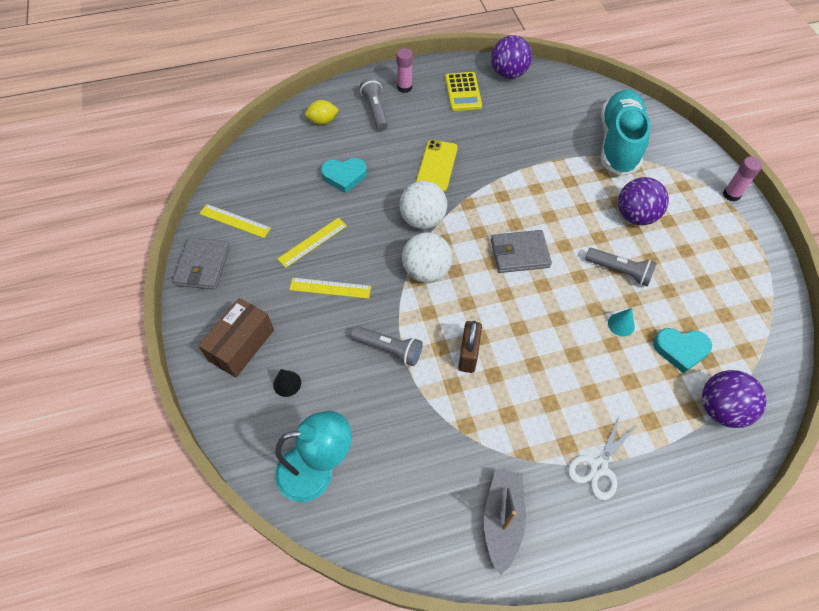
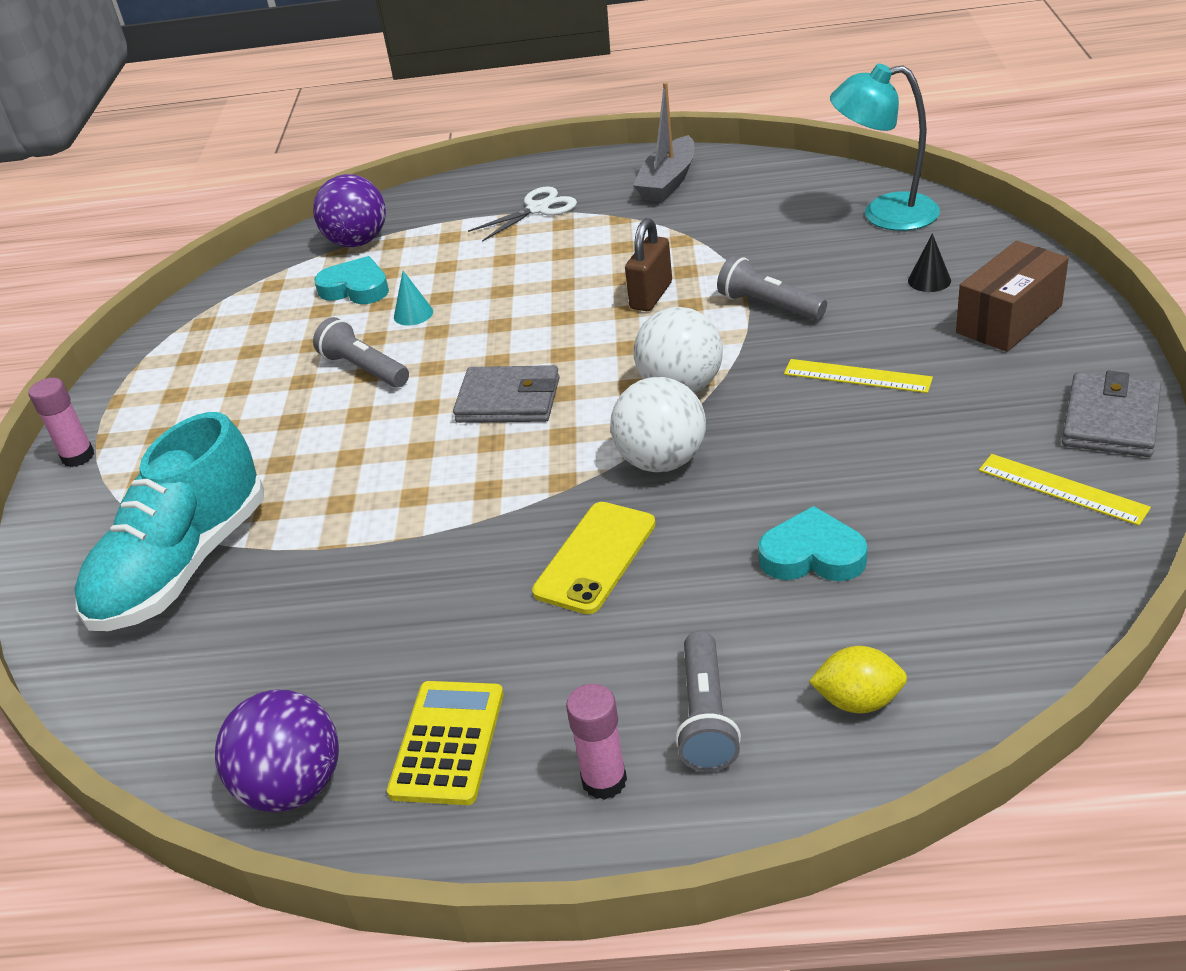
camera: 160 degrees left, 20 degrees down
(312, 242) = (889, 442): yellow ruler -> none
(635, 216) = (271, 438): purple ball -> none

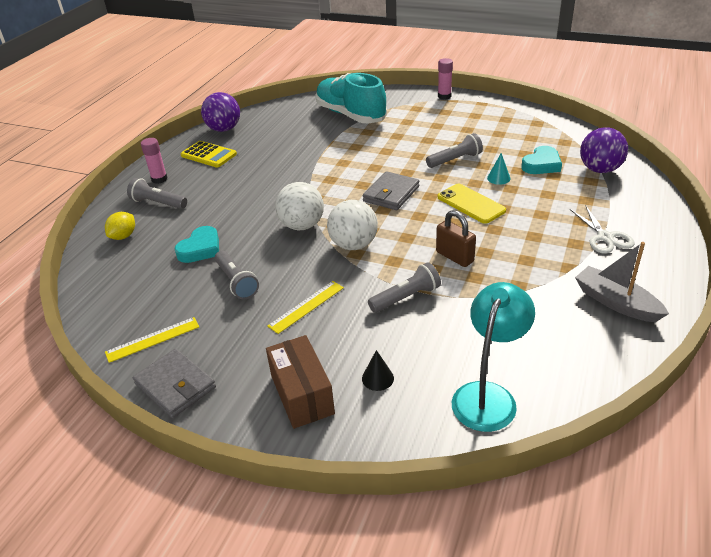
camera: 110 degrees right, 0 degrees up
(595, 557) = (260, 197): yellow phone -> yellow phone (471, 204)
(863, 466) = (236, 282): none -> grey flashlight

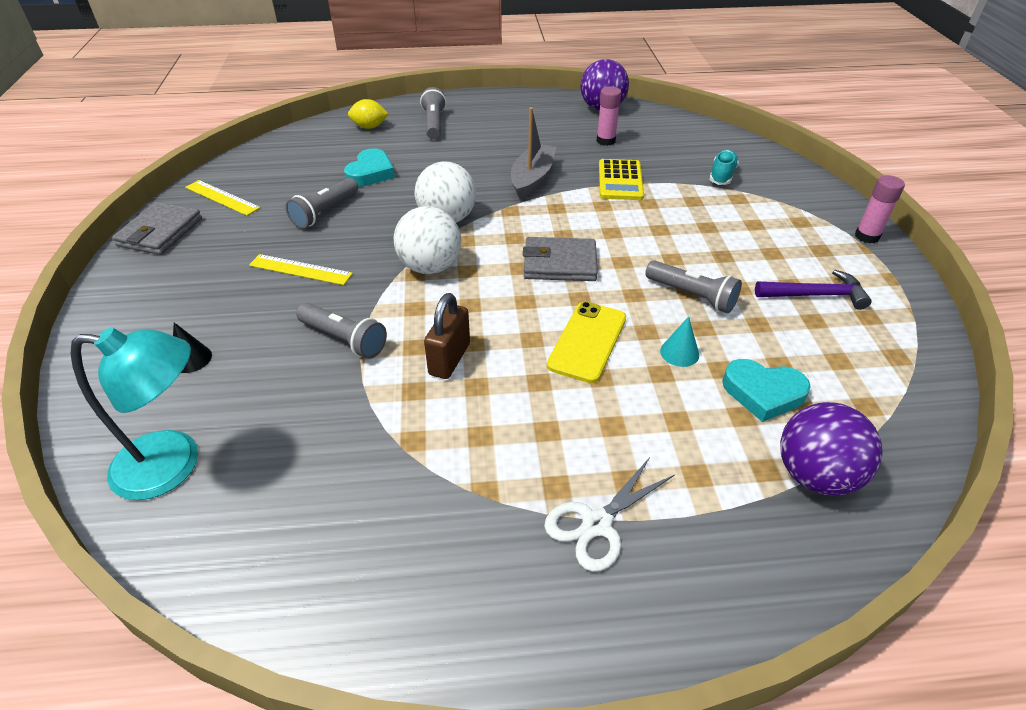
camera: 60 degrees right, 5 degrees up
(159, 179) = (476, 109): pink glue stick -> pink glue stick (605, 141)
(200, 249) = (370, 173): turquoise heart -> turquoise heart turned 75 degrees counterclockwise
(208, 155) = (542, 118): yellow calculator -> yellow calculator (620, 180)
(302, 394) = (158, 312): brown box -> none
(350, 115) = (722, 176): turquoise shoe -> turquoise shoe, size x0.43
(480, 126) = (815, 295): none -> purple hammer
(616, 302) = (418, 574): grey boat -> grey boat (532, 179)

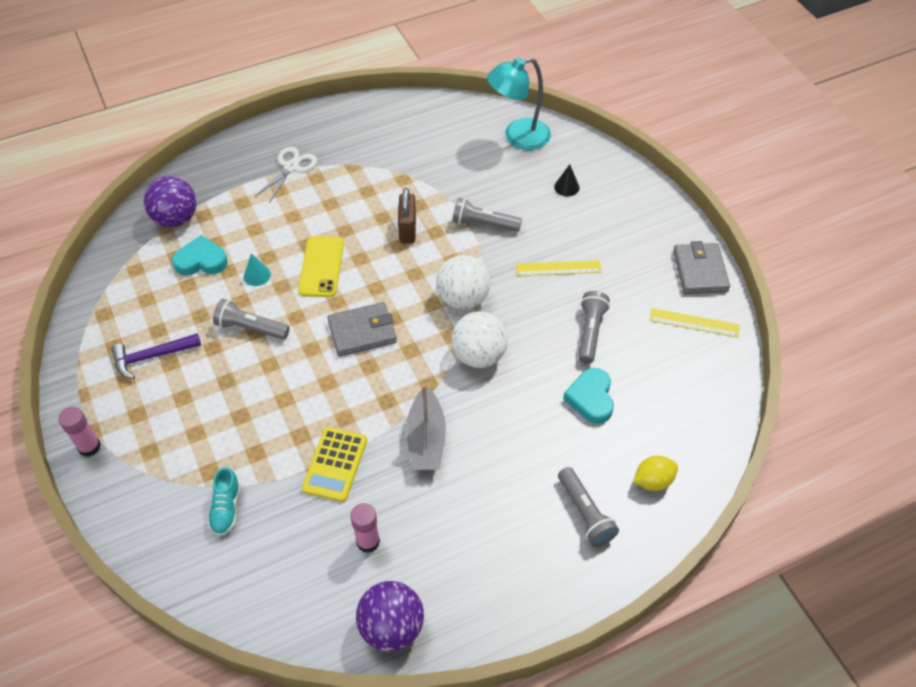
camera: 160 degrees right, 10 degrees up
(620, 180) = (335, 464): yellow calculator -> yellow calculator turned 150 degrees counterclockwise

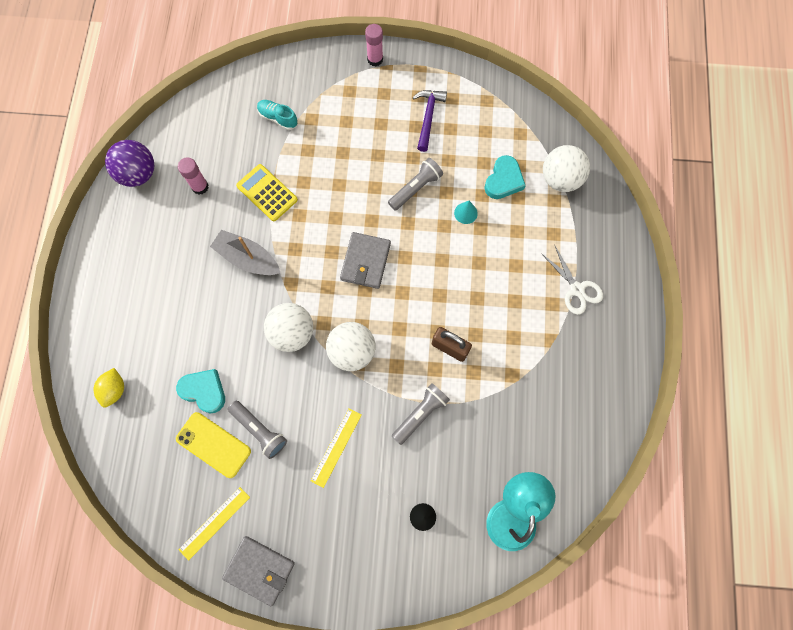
camera: 120 degrees right, 20 degrees up
(176, 219) = (560, 179): purple ball -> white ball
(321, 267) = (447, 262): yellow phone -> yellow phone (213, 445)
(585, 513) = (125, 328): grey flashlight -> none

